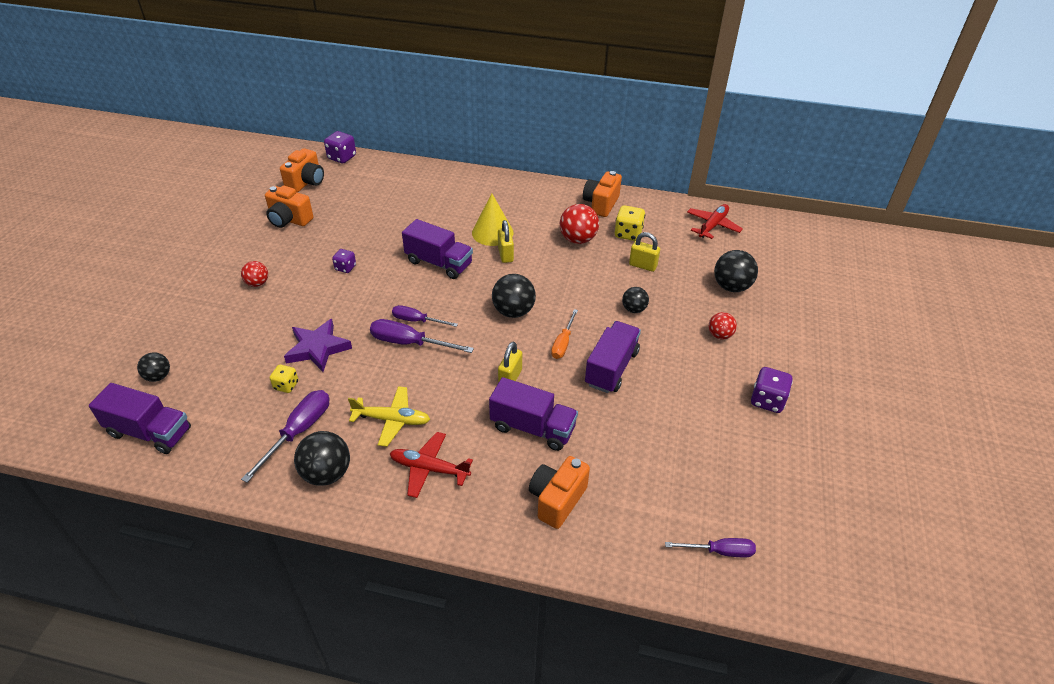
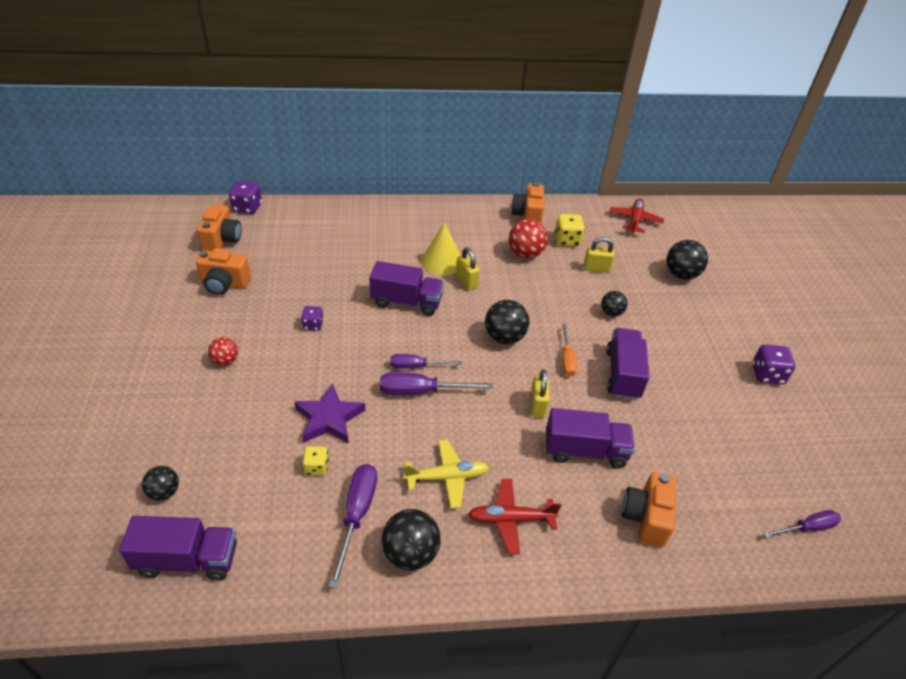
camera: 20 degrees left, 0 degrees up
(719, 335) = (696, 322): red ball -> none

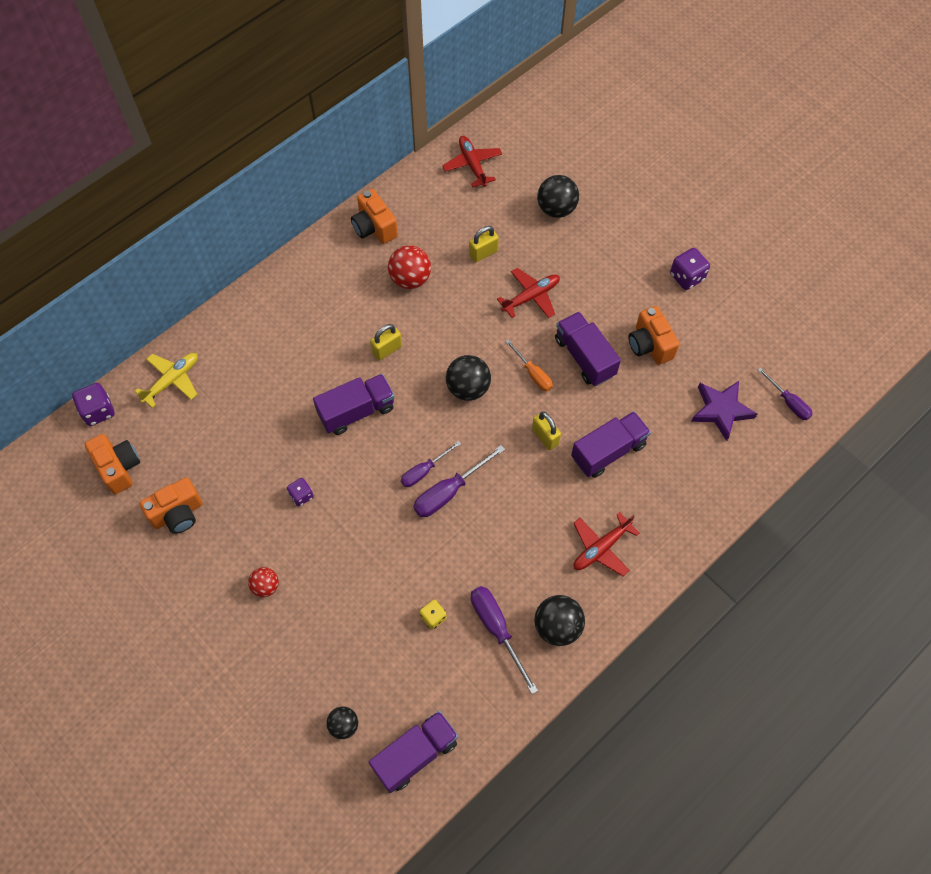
camera: 35 degrees left, 20 degrees up
(329, 418) = (402, 570): purple star -> purple star (721, 410)
(442, 261) = (346, 341): yellow cone -> none
(447, 477) = (532, 550): yellow plane -> yellow plane (172, 380)
(466, 281) = (387, 349): yellow padlock -> yellow padlock turned 60 degrees counterclockwise
(567, 240) = (433, 235): yellow dice -> none
(611, 313) = (531, 296): black ball -> red plane
(645, 518) = (685, 476): orange camera -> orange camera (649, 345)
(807, 528) = (788, 402): purple screwdriver -> purple screwdriver turned 105 degrees clockwise

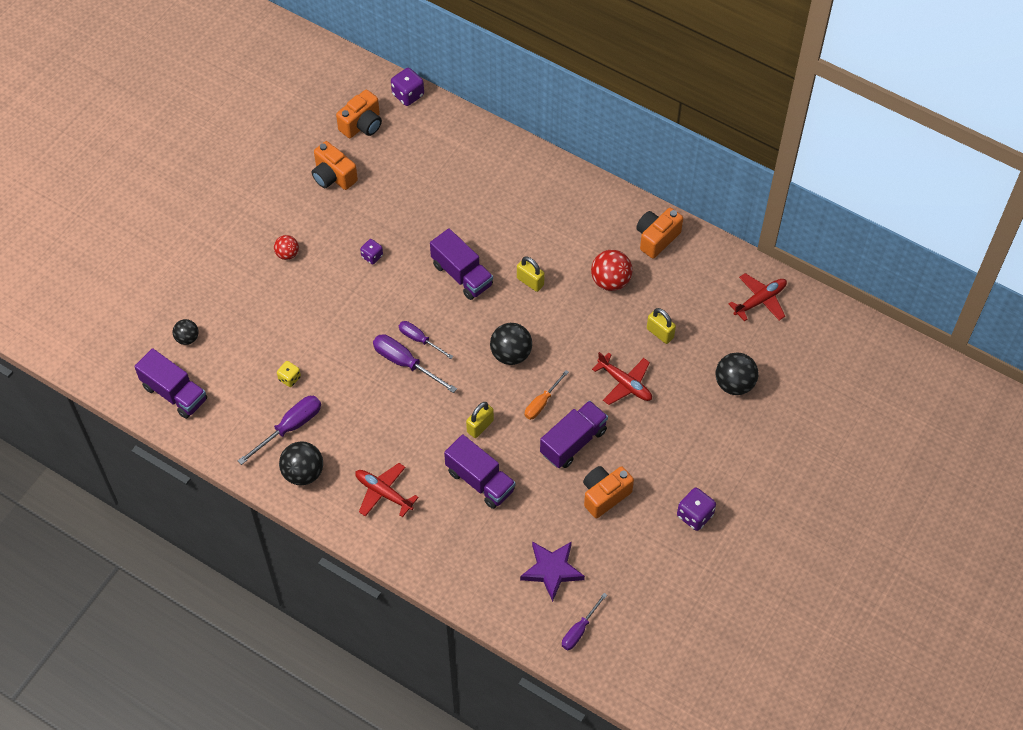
camera: 75 degrees right, 5 degrees down
(172, 380) = (451, 135): yellow plane -> none

